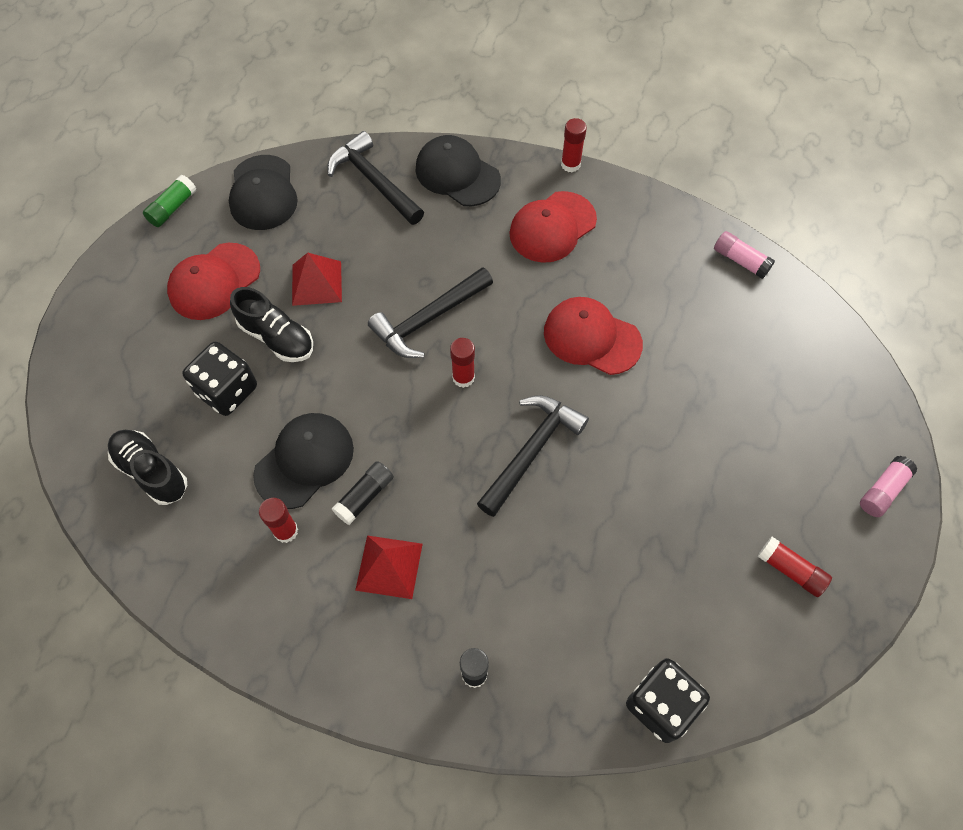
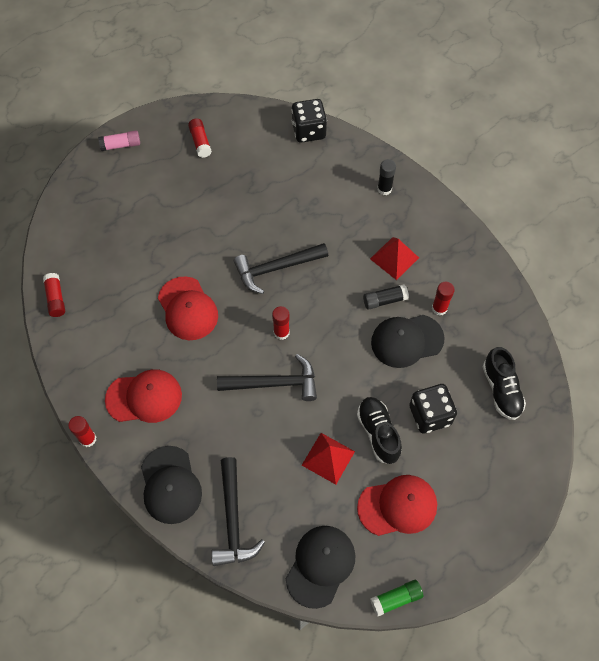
camera: 145 degrees left, 0 degrees up
(740, 260) = (56, 299): pink glue stick -> red glue stick

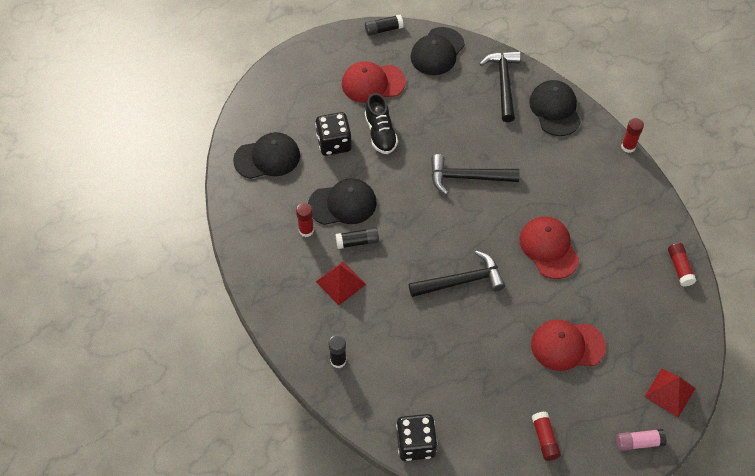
camera: 175 degrees left, 5 degrees down
(144, 397) = (583, 175): red cap -> red cap (567, 345)
(281, 332) = (459, 220): red glue stick -> none
(328, 458) = (424, 118): red pyramid -> red pyramid (669, 392)
(396, 599) = (383, 29): green glue stick -> black glue stick
(501, 390) = (267, 158): black shoe -> black cap

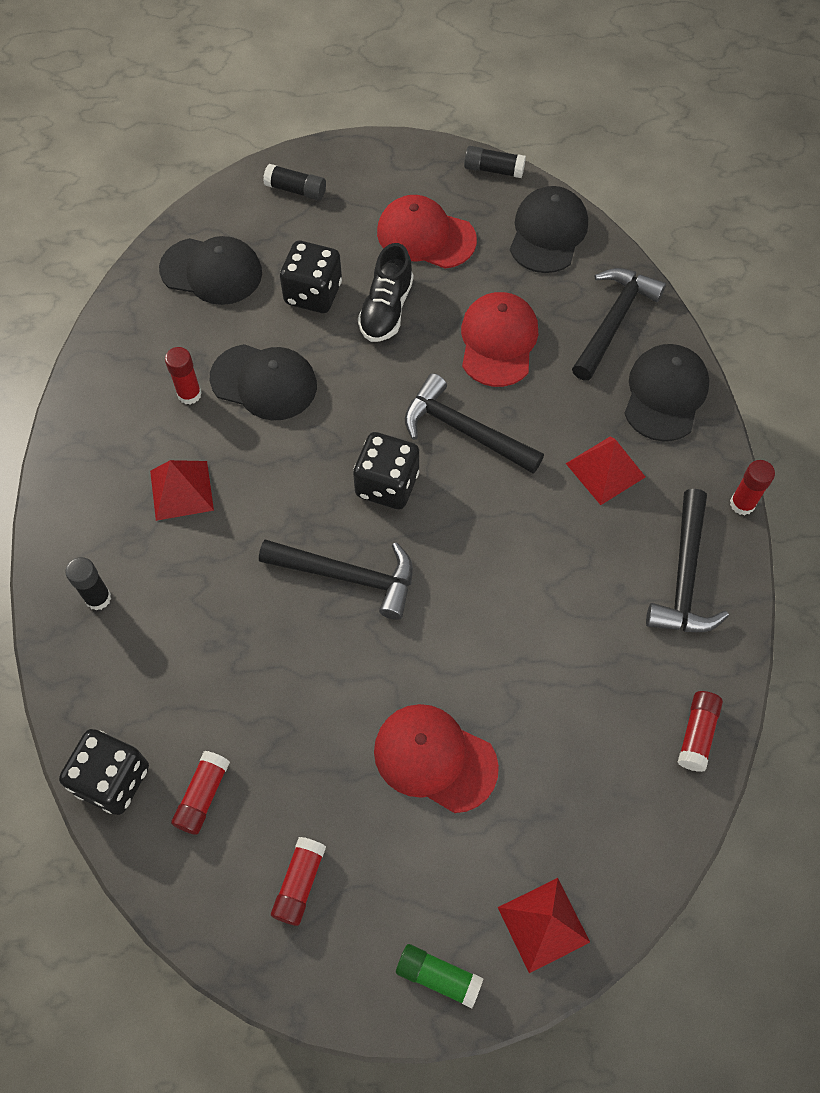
camera: 30 degrees right, 5 degrees up
(357, 242) = (245, 445): black glue stick -> black glue stick (296, 190)
(437, 51) = (548, 233): black cap -> black cap turned 135 degrees clockwise
(447, 225) = (387, 484): none -> black dice
(467, 426) = (202, 796): none -> red glue stick
(549, 248) = (511, 595): red cap -> red cap (498, 341)
(552, 162) = (605, 470): none -> red pyramid
(625, 196) = (684, 577): none -> black hammer
(638, 442) = (438, 976): pink glue stick -> green glue stick

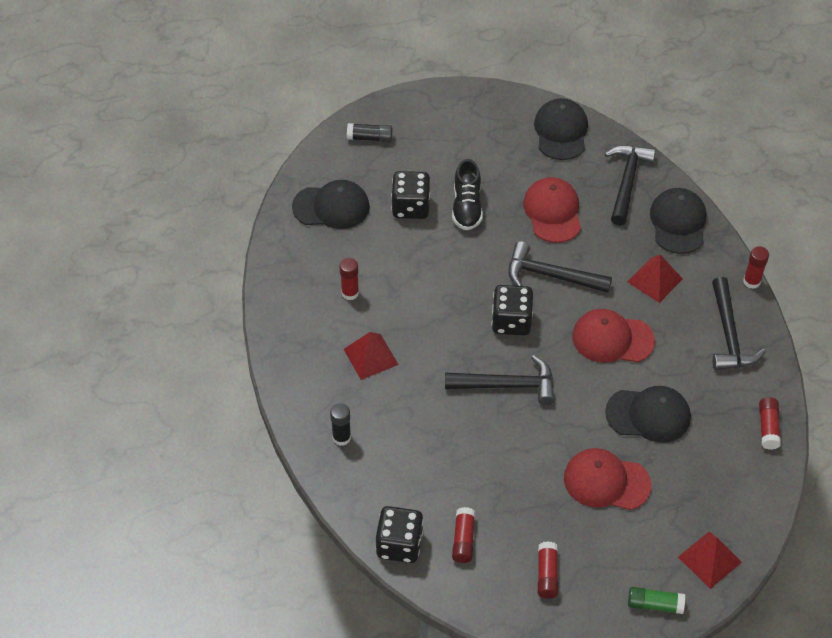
camera: 15 degrees left, 10 degrees down
(264, 382) = (400, 274): black cap -> black cap (648, 415)
(425, 236) = (475, 151): red cap -> red cap (612, 339)
(493, 169) = (506, 95): black glue stick -> none

